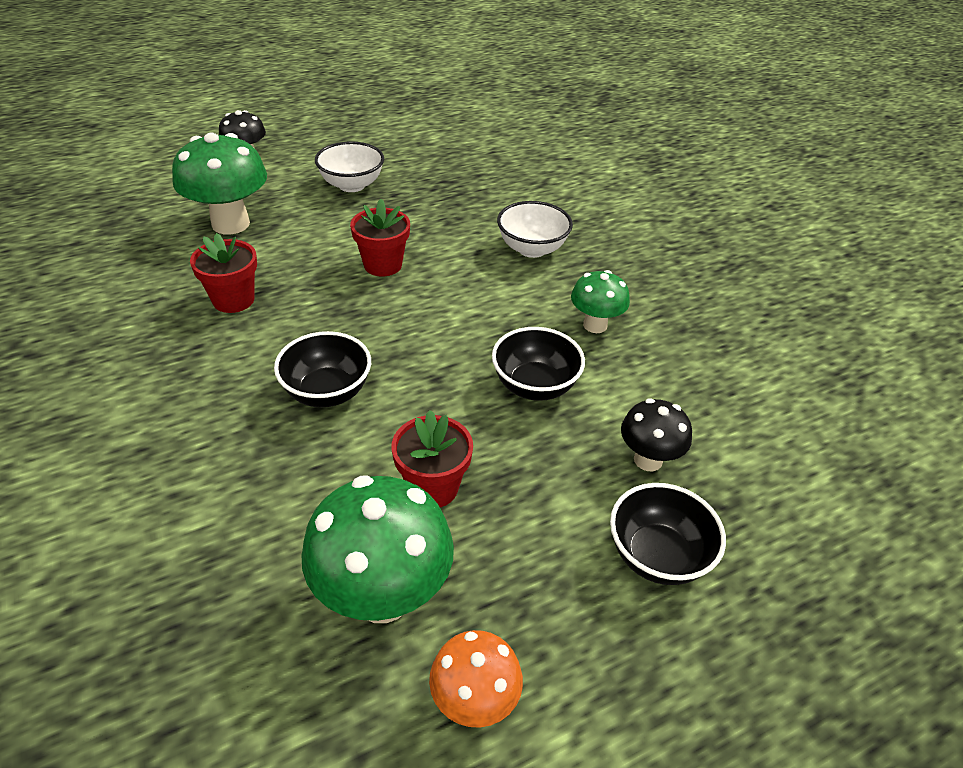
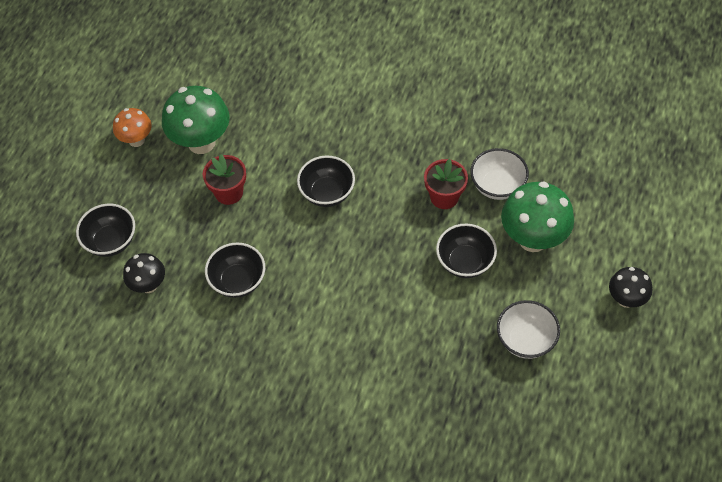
camera: 140 degrees right, 15 degrees up
(307, 248) = (465, 262): none -> black bowl
(383, 265) = (409, 289): red flower pot -> none
(532, 249) = (344, 387): white bowl -> white bowl (497, 186)
(595, 325) = (246, 353): green mushroom -> none

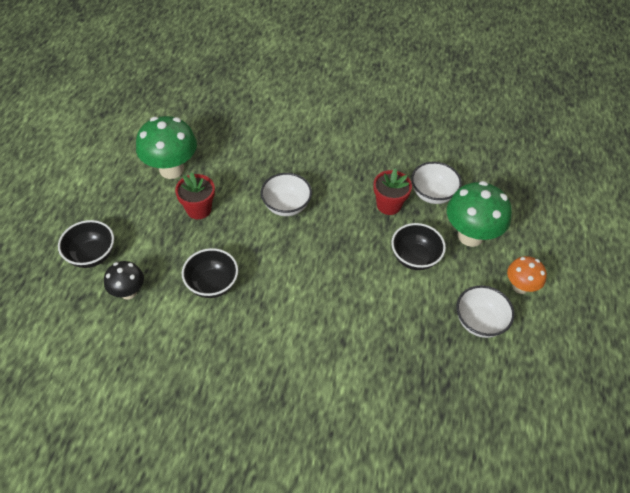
camera: 10 degrees left, 5 degrees down
(136, 140) = (113, 170): orange mushroom -> orange mushroom (520, 287)
(327, 193) = (286, 206): black bowl -> white bowl
(626, 299) = (560, 282): black mushroom -> none

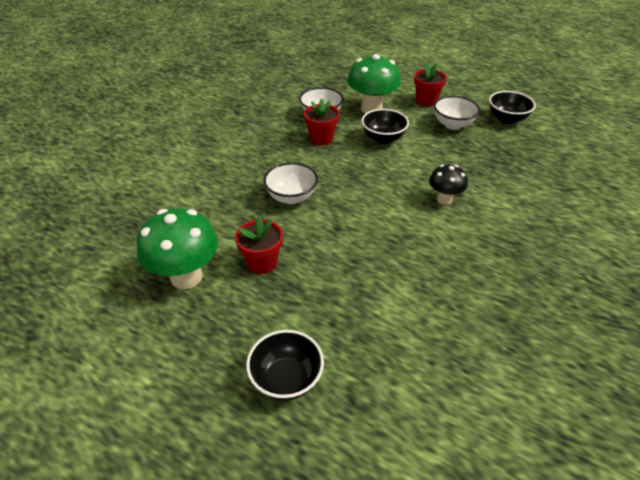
camera: 70 degrees left, 10 degrees down
(128, 292) = (359, 346): black mushroom -> black mushroom (444, 199)
(212, 284) = (371, 268): black bowl -> black bowl (507, 119)
(520, 287) = (426, 101): orange mushroom -> red flower pot

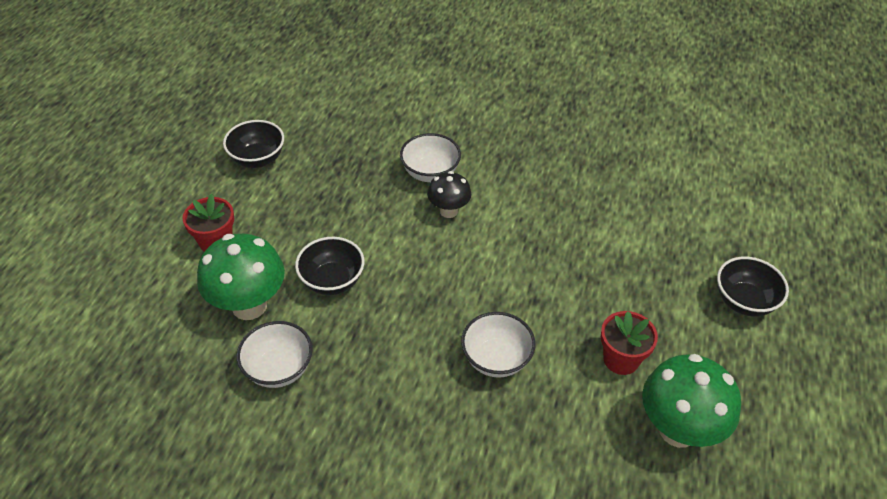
camera: 105 degrees left, 5 degrees up
(321, 138) = (348, 354): red flower pot -> none
(453, 124) = (281, 210): white bowl -> white bowl (430, 173)

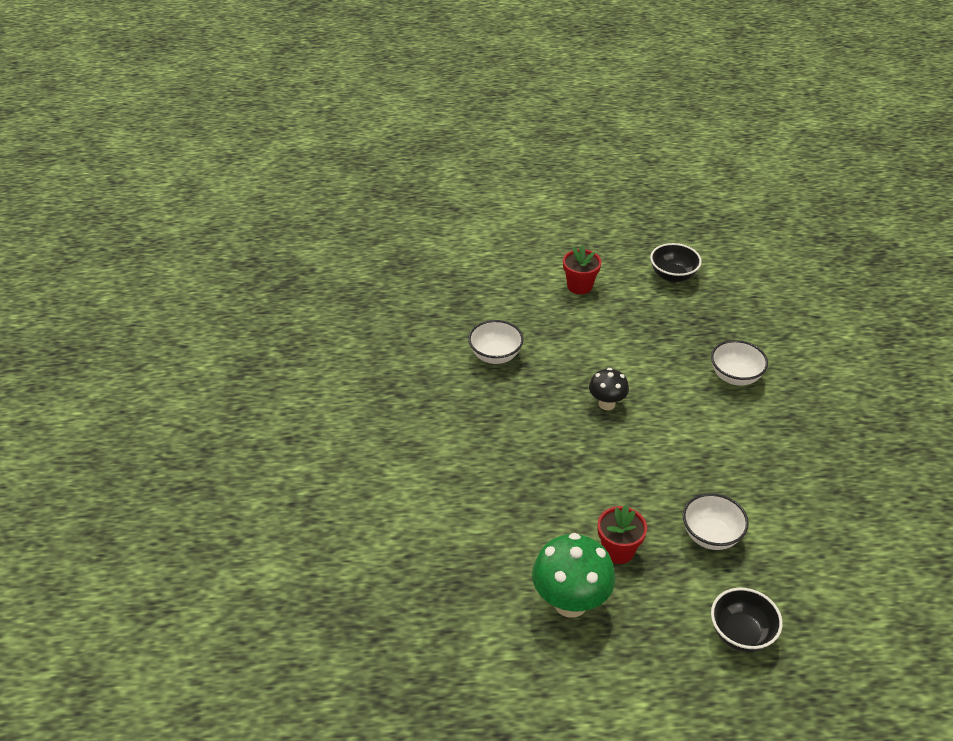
camera: 70 degrees right, 5 degrees down
(249, 305) = (537, 322): green mushroom -> none
(332, 281) = (585, 356): black bowl -> none
(448, 211) = (701, 400): black mushroom -> black mushroom (606, 404)
(496, 359) = (571, 470): white bowl -> white bowl (711, 536)

